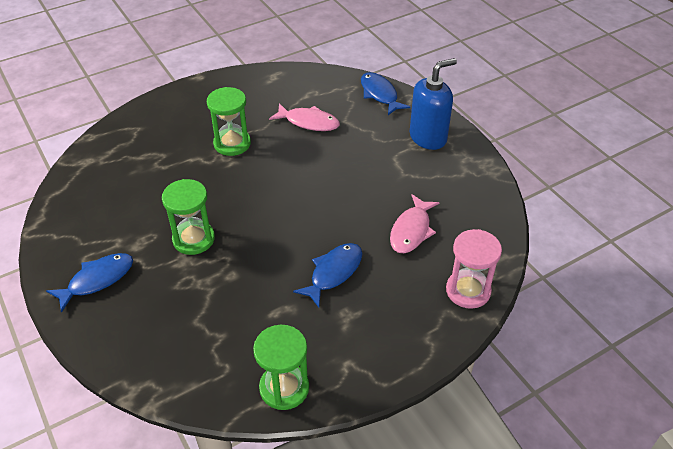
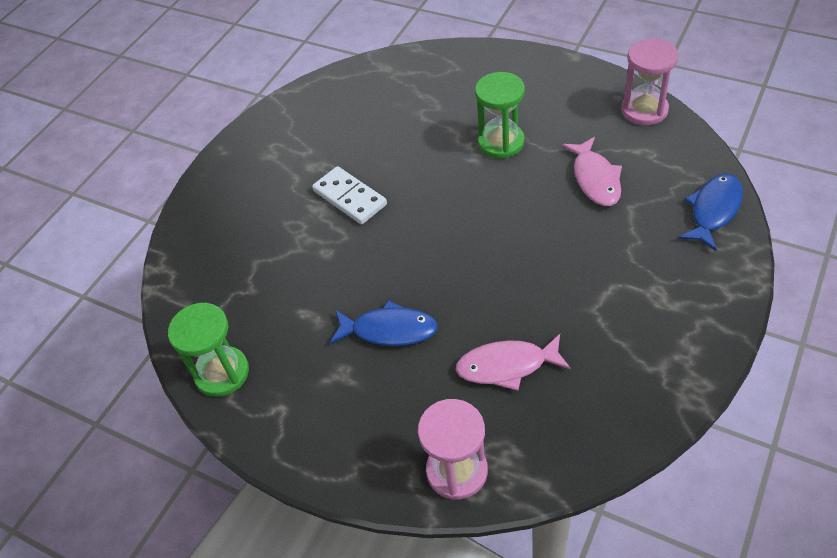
camera: 65 degrees right, 5 degrees up
(97, 280) = (255, 169): blue fish -> none
(193, 239) = (349, 198): green hourglass -> white domino
(278, 76) = (644, 110): none -> pink hourglass
(428, 137) = (683, 299): blue soap dispenser -> none

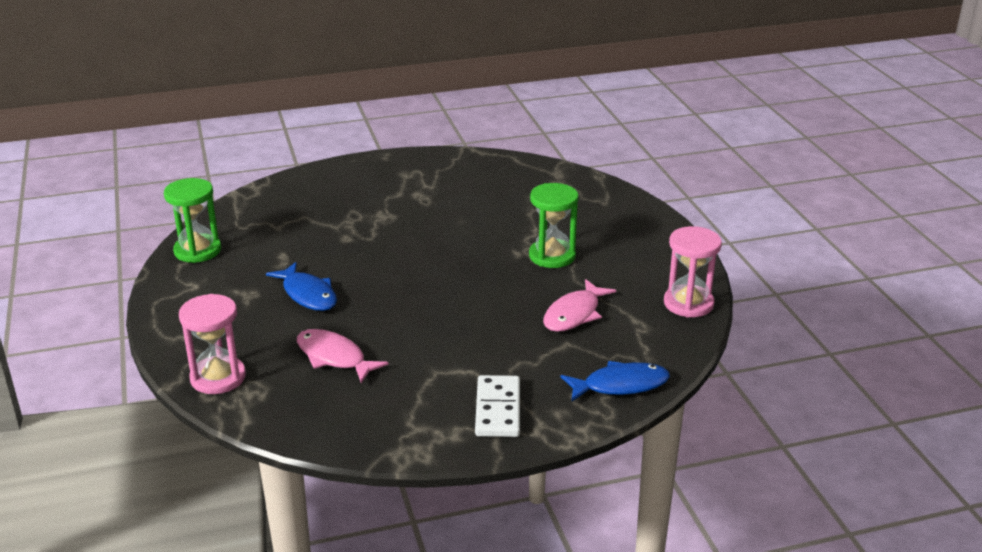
camera: 40 degrees right, 20 degrees down
(349, 198) = (408, 222): white domino -> white domino (497, 409)

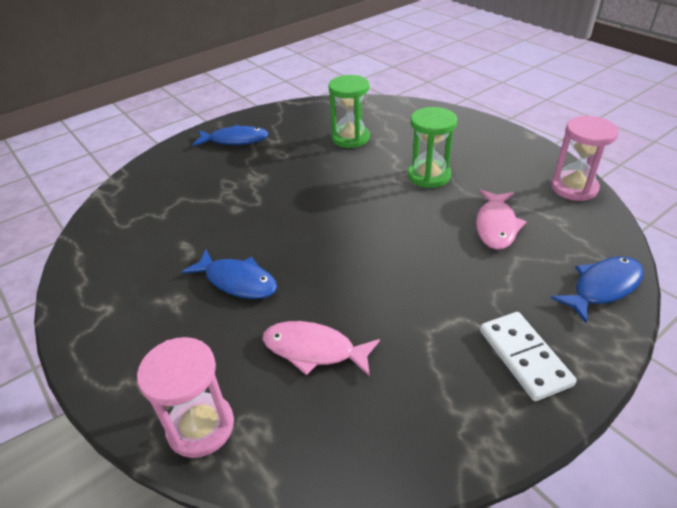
camera: 20 degrees left, 10 degrees up
(197, 251) = (91, 265): green hourglass -> green hourglass (350, 138)
(389, 176) = (235, 140): none -> blue fish

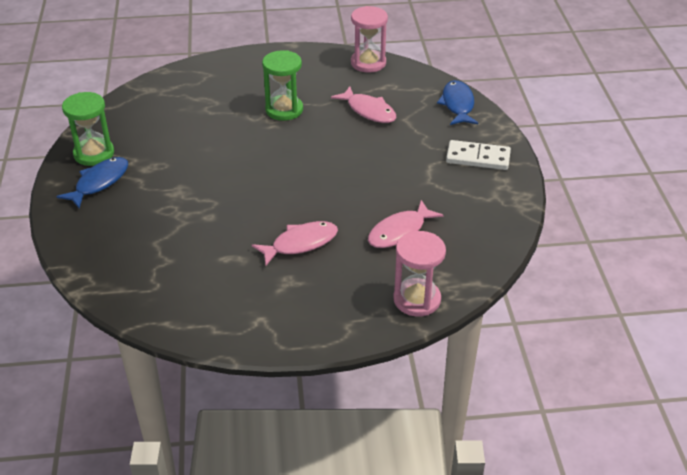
camera: 60 degrees left, 0 degrees up
(237, 281) = (300, 244): blue fish -> pink fish
(350, 138) = (185, 121): green hourglass -> green hourglass (94, 154)

